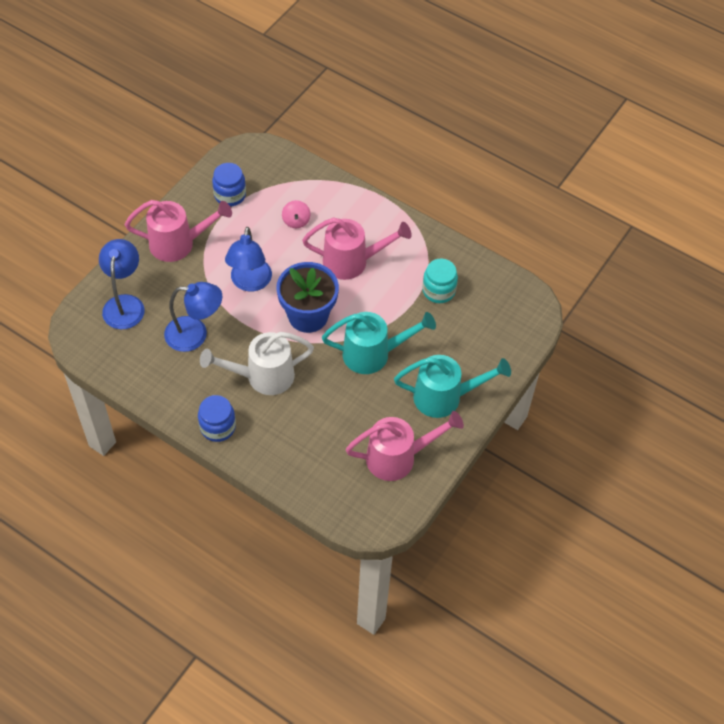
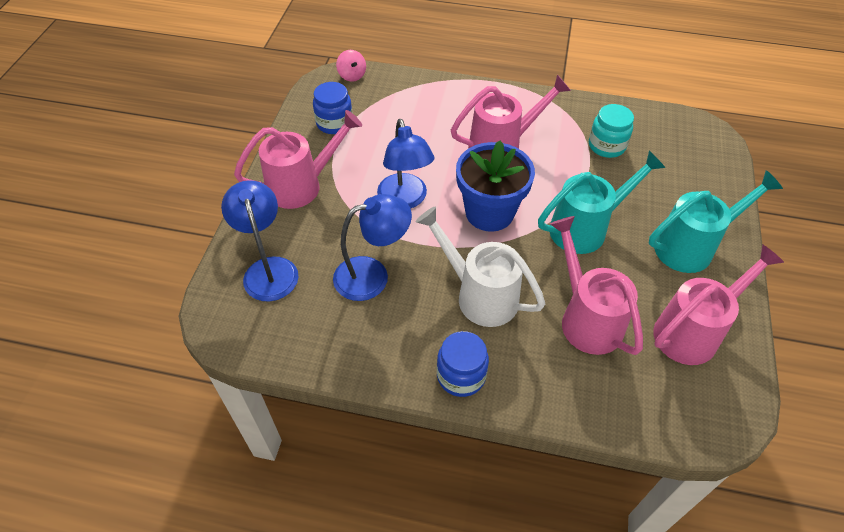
camera: 20 degrees left, 5 degrees down
(263, 376) = (479, 295): white watering can -> white watering can turned 75 degrees clockwise
(296, 221) = (419, 126): pink spinning top -> pink spinning top (352, 75)
(328, 420) = (586, 318): none -> pink watering can

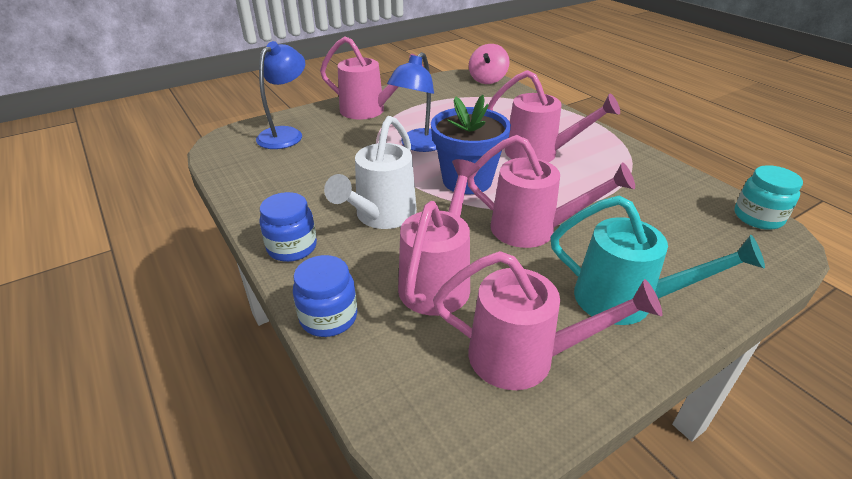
camera: 45 degrees right, 15 degrees down
(334, 123) = (438, 94): blue jar -> blue jar (328, 317)
(352, 75) = (487, 80): pink spinning top -> pink spinning top, size x1.53
(372, 275) = (334, 167): blue lamp -> none
(479, 295) = (381, 216): white watering can -> white watering can turned 150 degrees counterclockwise
(585, 228) = (533, 230): turquoise watering can -> pink watering can
(606, 146) = (640, 195): turquoise jar -> turquoise jar (758, 217)

